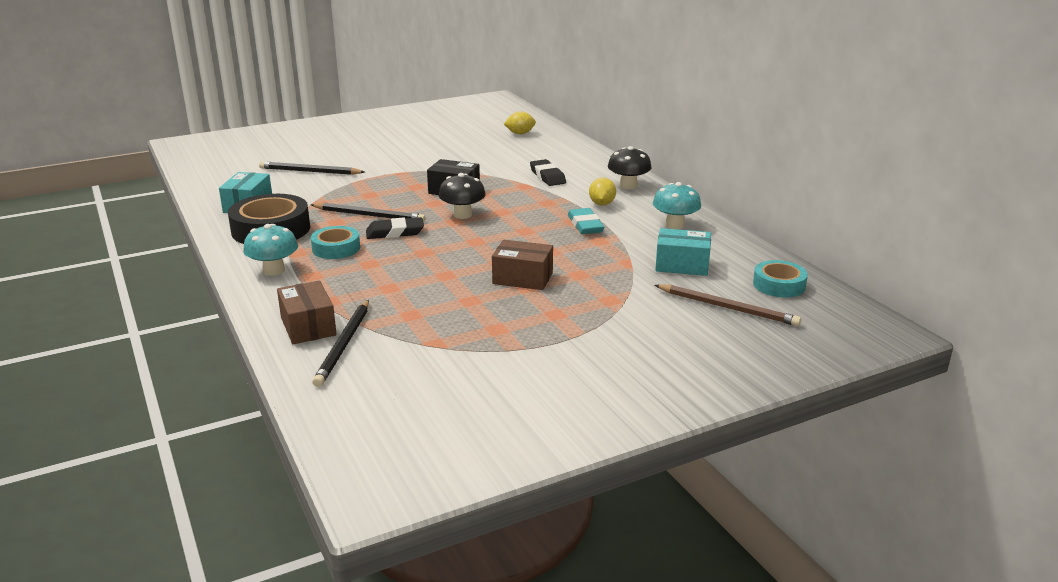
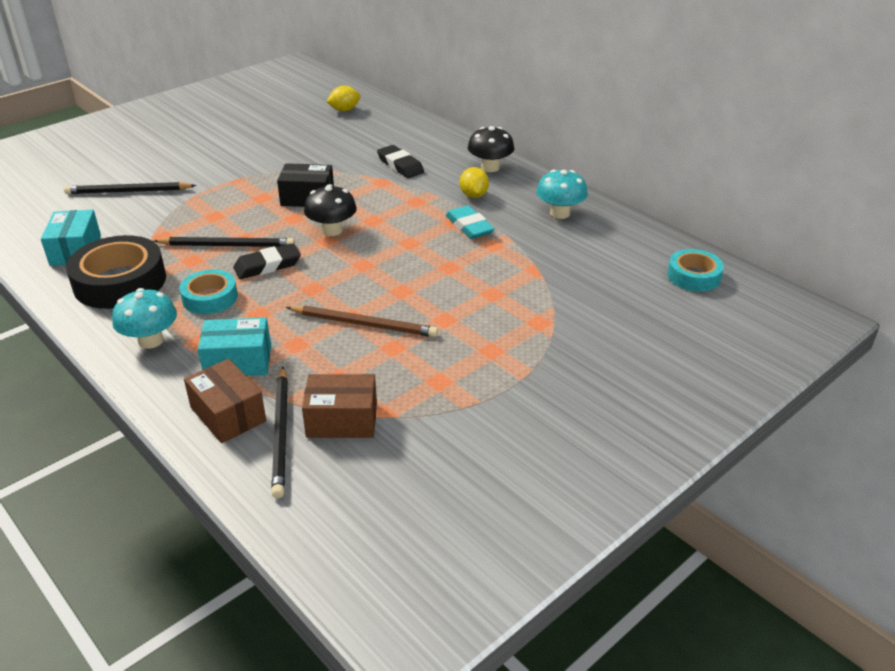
camera: 15 degrees left, 10 degrees up
(522, 278) = (436, 308): brown box -> brown box (342, 420)
(682, 265) = (590, 265): turquoise box -> turquoise box (238, 361)
(728, 308) = (658, 313): brown pencil -> brown pencil (364, 324)

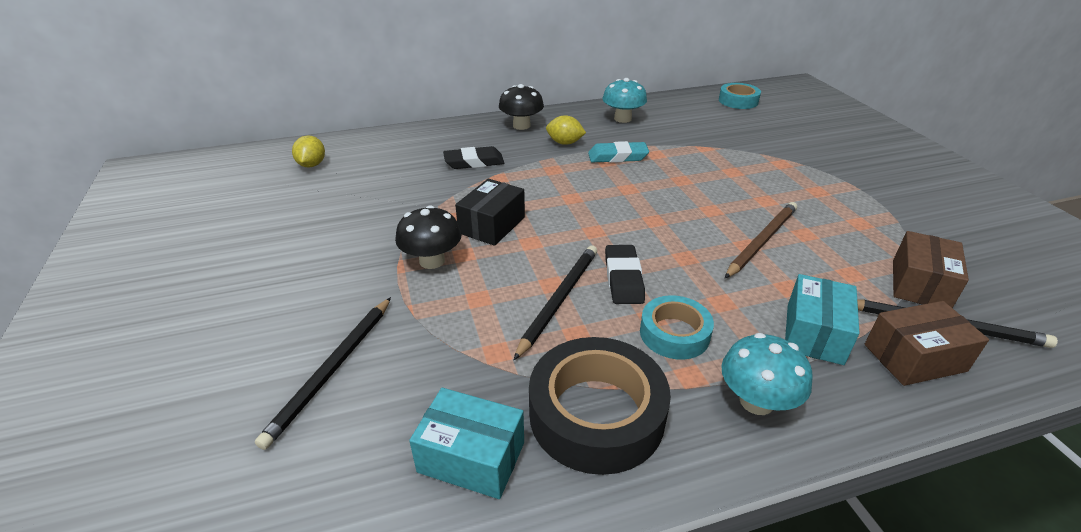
camera: 65 degrees left, 0 degrees up
(332, 230) = (575, 224): black mushroom -> black mushroom (432, 261)

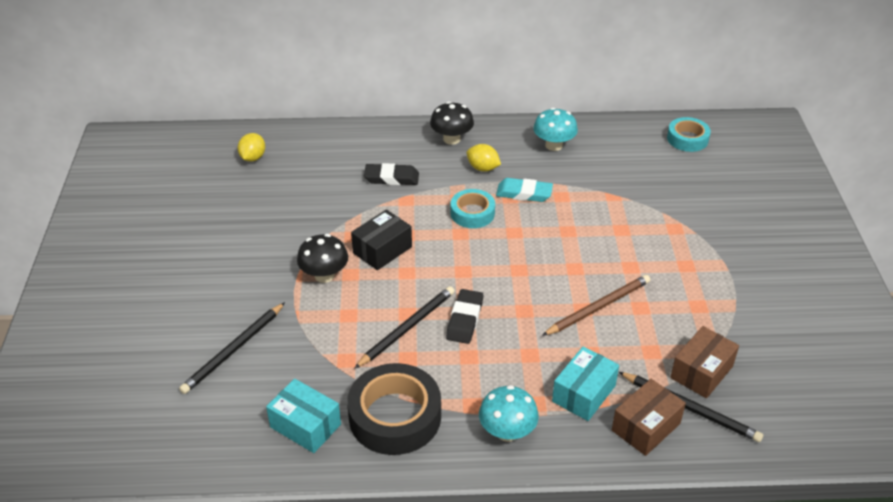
camera: 15 degrees right, 5 degrees up
(674, 333) = (478, 372): turquoise tape -> turquoise tape (472, 213)
(914, 357) = (645, 427): brown box -> brown box turned 45 degrees counterclockwise

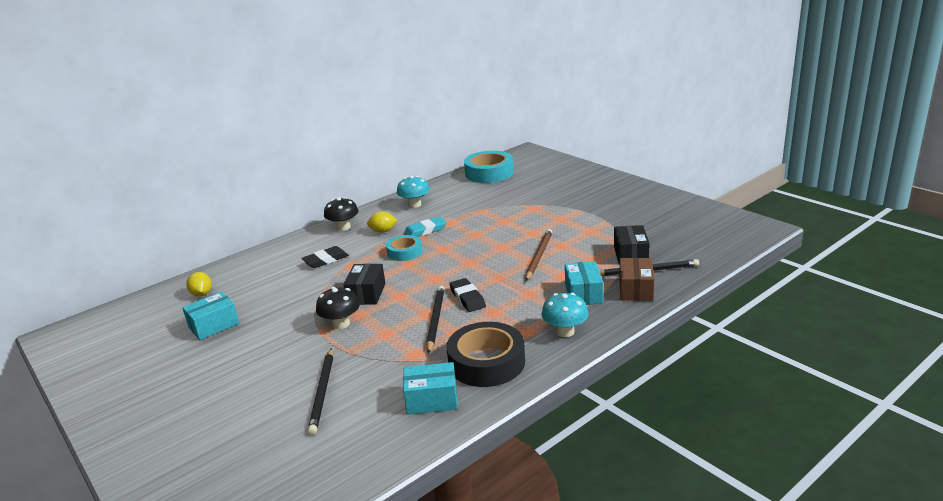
camera: 35 degrees left, 15 degrees down
(227, 206) = (214, 325): none -> turquoise box
(687, 139) = (489, 173): turquoise tape -> turquoise tape, size x1.69
(701, 372) = (630, 254): brown box -> black box

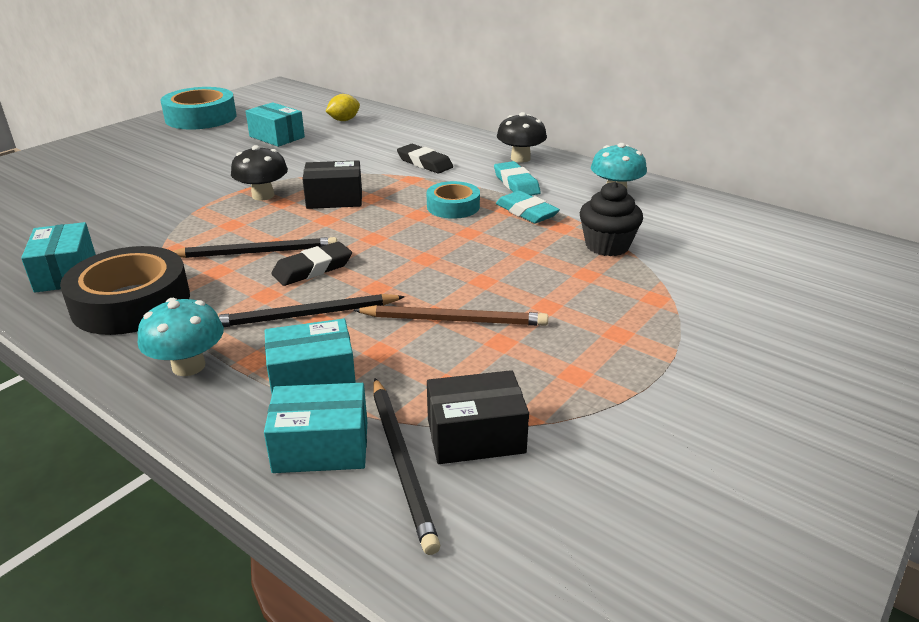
camera: 75 degrees right, 5 degrees up
(322, 392) = (120, 208): black pencil -> black pencil (305, 315)
(383, 231) = (516, 184): yellow lemon -> turquoise eraser
(477, 213) = (607, 246): none -> black cupcake
(489, 173) = (789, 238): turquoise tape -> turquoise tape (201, 117)
(636, 289) = (321, 447): brown box -> turquoise box

